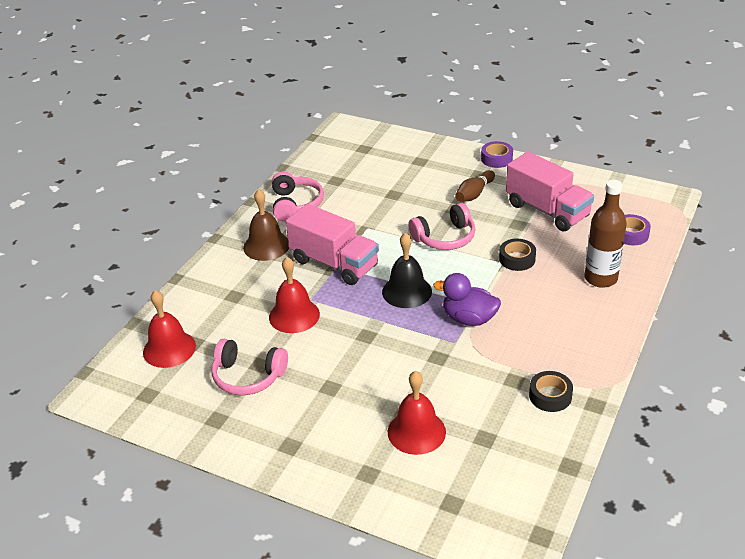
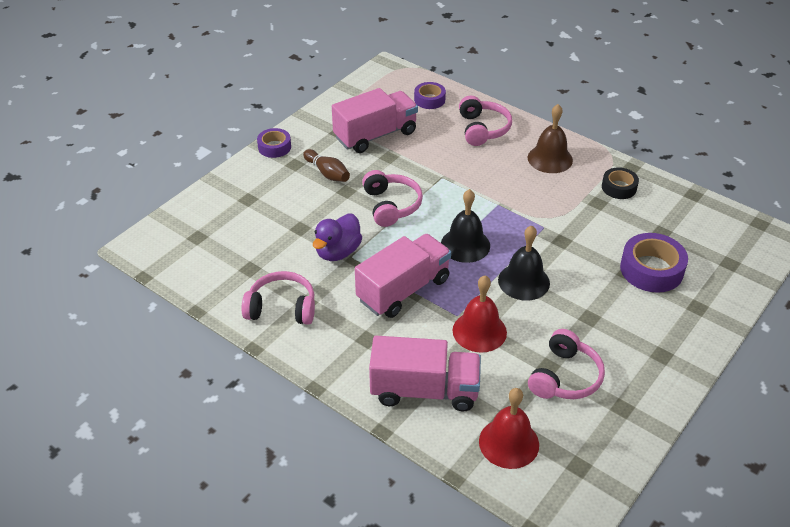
camera: 80 degrees left, 5 degrees up
(220, 293) = (424, 390): none -> pink truck
(266, 246) = (351, 341): brown bell -> brown bell (550, 159)
(368, 336) = (523, 281): none -> black bell
(416, 431) = (651, 269): red bell -> purple tape
(469, 319) = (515, 213): purple duck -> purple duck (338, 252)
(517, 259) = (440, 168): black tape -> none
(600, 278) = (483, 129): brown bottle -> pink headphones

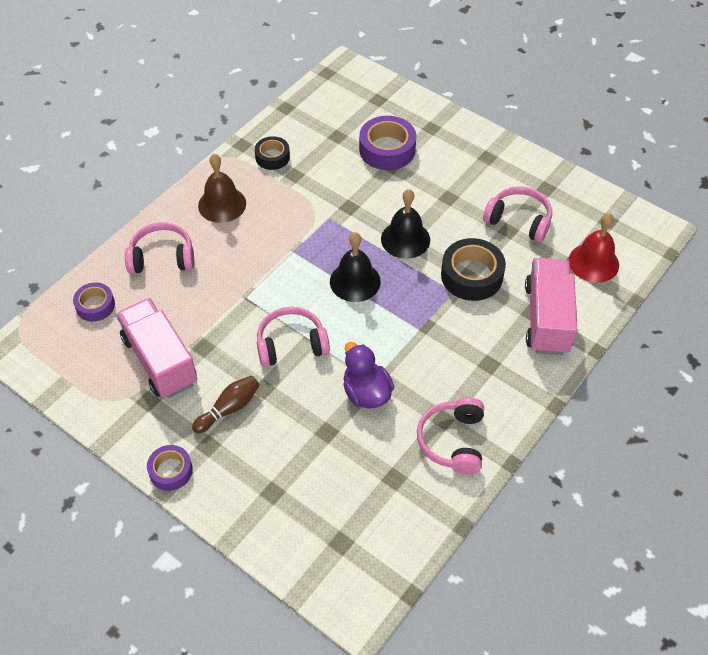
camera: 90 degrees left, 10 degrees up
(338, 252) = (366, 393): purple duck -> purple duck turned 150 degrees counterclockwise
(403, 290) = (421, 334): pink truck -> none
(479, 331) = (471, 275): red bell -> black tape

